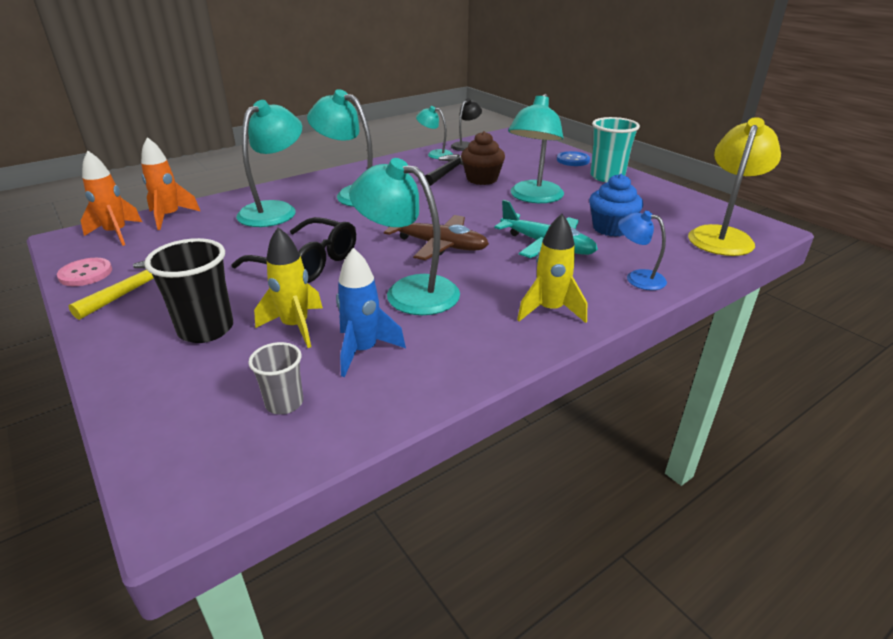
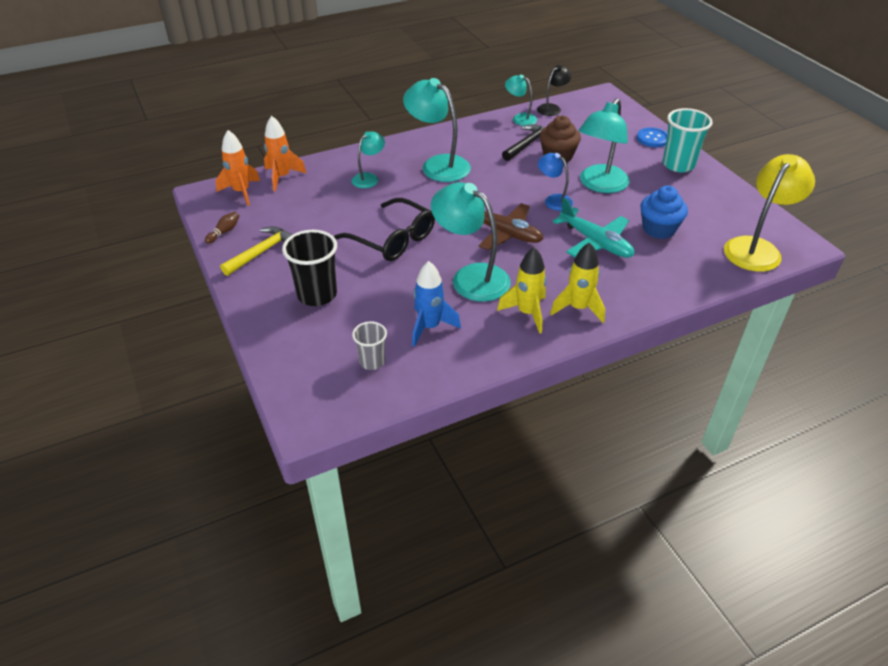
camera: 10 degrees right, 10 degrees up
(86, 274) = (224, 232): pink button -> brown bowling pin
(275, 210) = (369, 178): turquoise lamp -> turquoise lamp, size x0.55
(295, 326) = (382, 300): yellow rocket -> yellow rocket (527, 313)
(637, 278) = (661, 285): blue lamp -> blue lamp (553, 200)

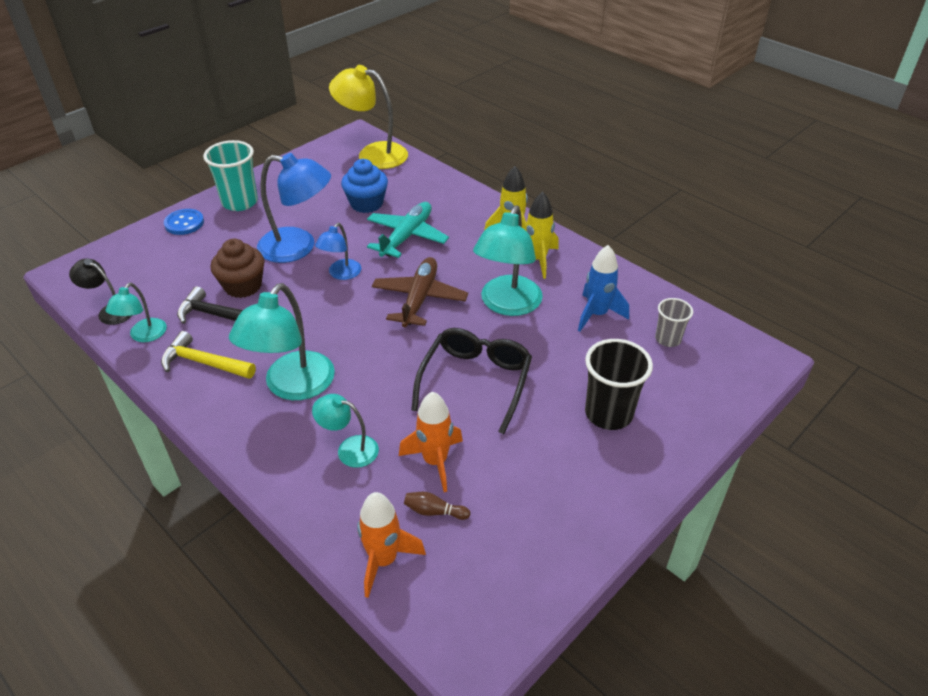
camera: 110 degrees left, 0 degrees up
(224, 232) = (552, 569): brown bowling pin -> brown bowling pin (434, 511)
(241, 192) = (445, 599): orange rocket -> orange rocket (435, 461)
(262, 252) = (568, 501): yellow hammer -> yellow hammer (203, 363)
(599, 185) = (298, 247): turquoise lamp -> blue lamp

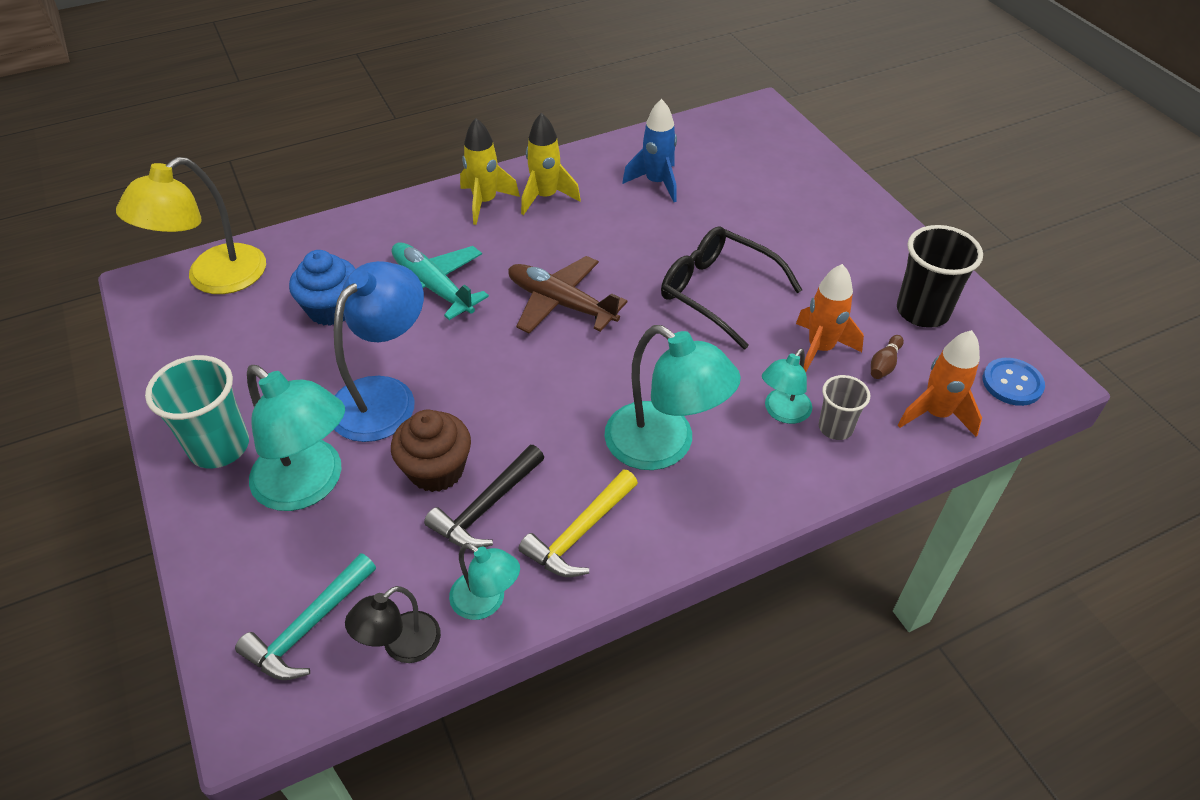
camera: 70 degrees left, 5 degrees up
(120, 274) = (309, 627): none -> turquoise hammer
(184, 223) = (224, 526): blue button -> blue button (1012, 383)
(341, 274) = (472, 363): blue lamp -> none
(507, 305) = (609, 238): turquoise lamp -> turquoise lamp (309, 485)
(608, 413) = (795, 217): black cup -> black cup (922, 311)
(668, 339) = (713, 152): grey cup -> grey cup (835, 428)

